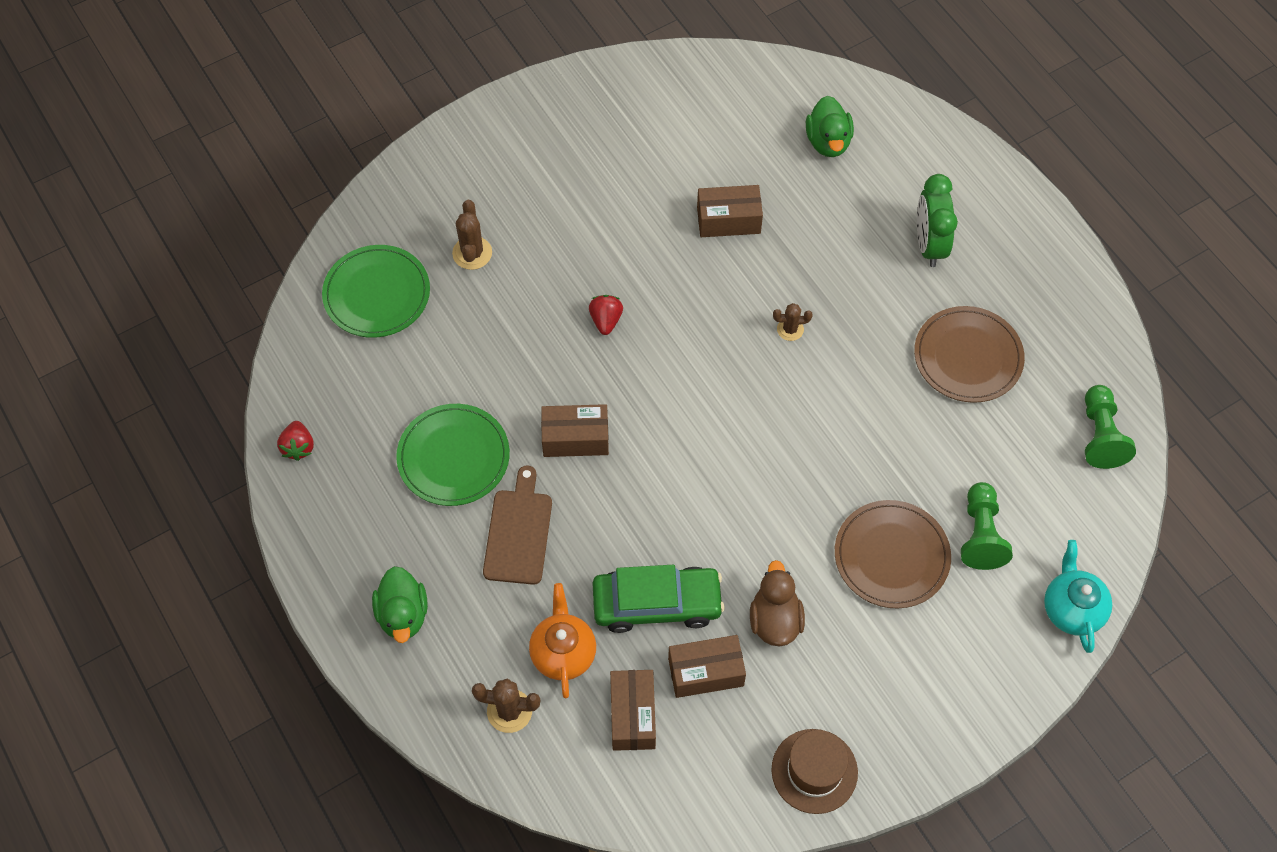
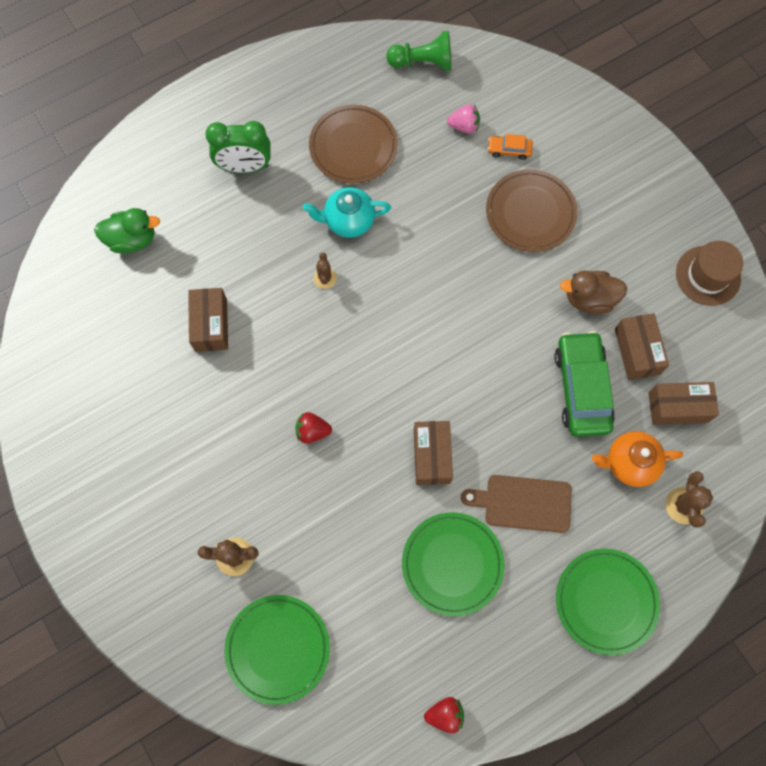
camera: 90 degrees left, 10 degrees up
(403, 614) = (606, 601): green duck -> green plate
(980, 534) = (509, 150): green pawn -> orange car
(1010, 482) = (464, 126): none -> pink strawberry
(1072, 609) = (566, 95): turquoise teapot -> turquoise teapot (348, 221)

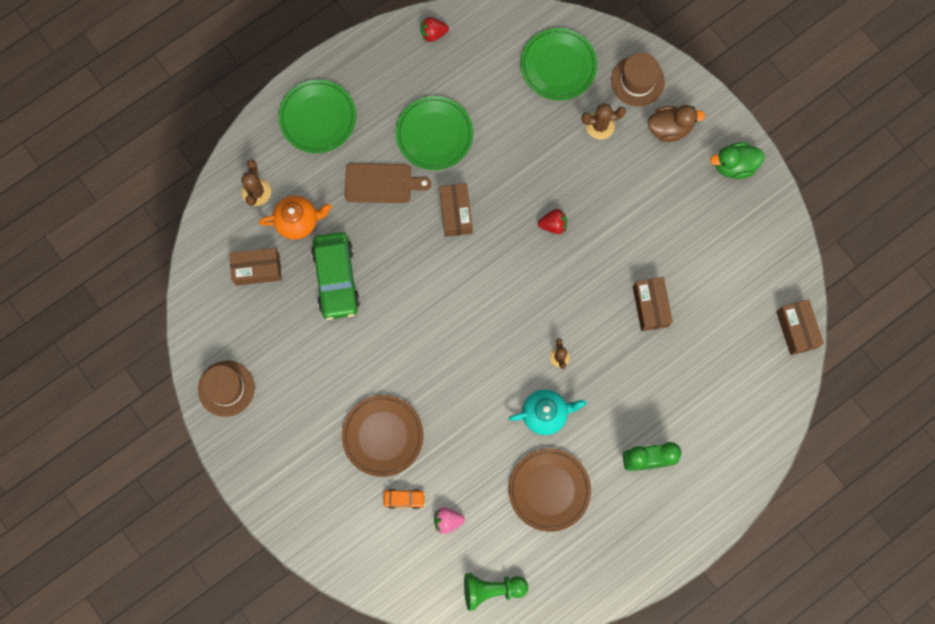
camera: 175 degrees right, 5 degrees up
(132, 239) = (733, 379): green duck -> green duck (734, 165)
(175, 616) = (637, 81): none -> brown hat
(589, 299) = (329, 357): brown duck -> brown duck (669, 128)
(637, 351) = (290, 314): brown box -> brown box (796, 329)

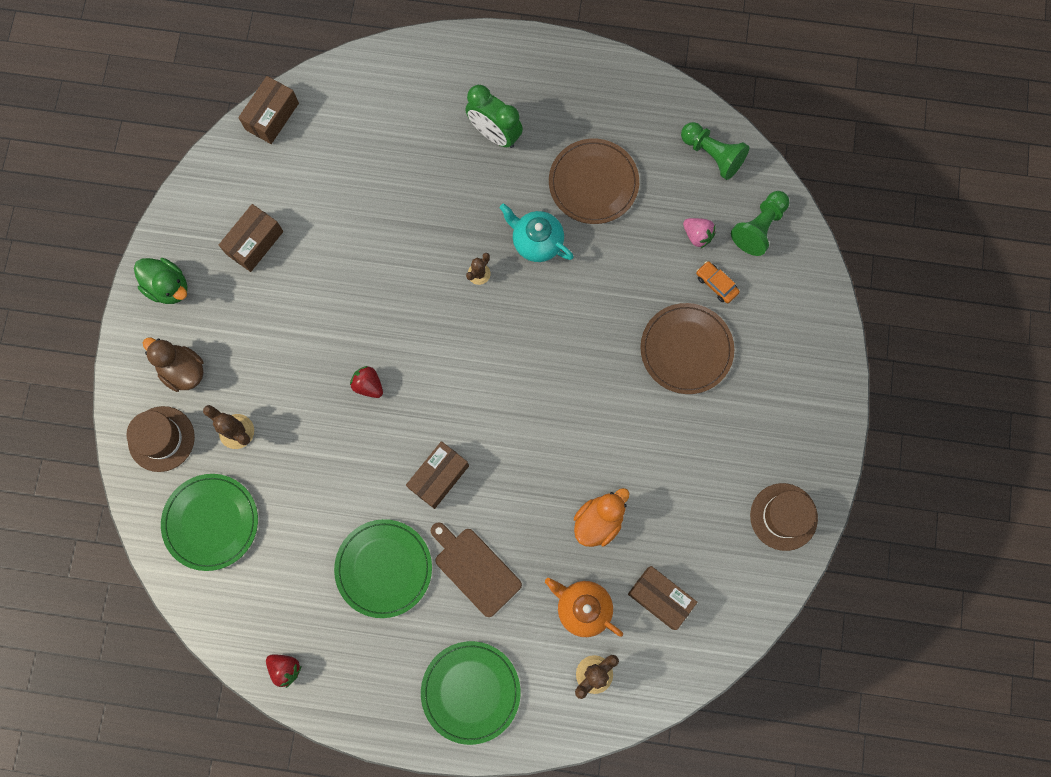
camera: 135 degrees left, 0 degrees up
(336, 278) = (598, 521): green car -> orange duck
(412, 567) = (759, 227): none -> green pawn
(650, 306) = (363, 242): brown box -> brown box (254, 243)

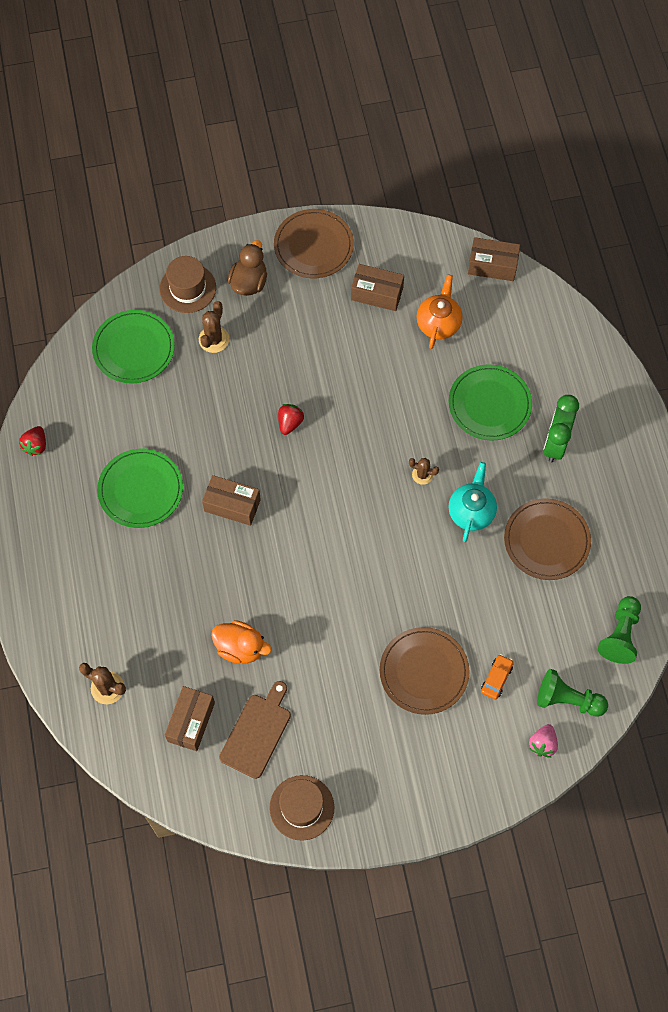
camera: 70 degrees right, 10 degrees down
(168, 287) = (313, 246): green duck -> brown plate
(471, 692) = (61, 593): green plate -> green plate (489, 404)
(475, 569) = (164, 561): brown cutting board -> brown cutting board (257, 732)
(583, 608) = (161, 659): orange teapot -> orange teapot (438, 323)
(697, 235) = (536, 647): pink strawberry -> pink strawberry (542, 744)

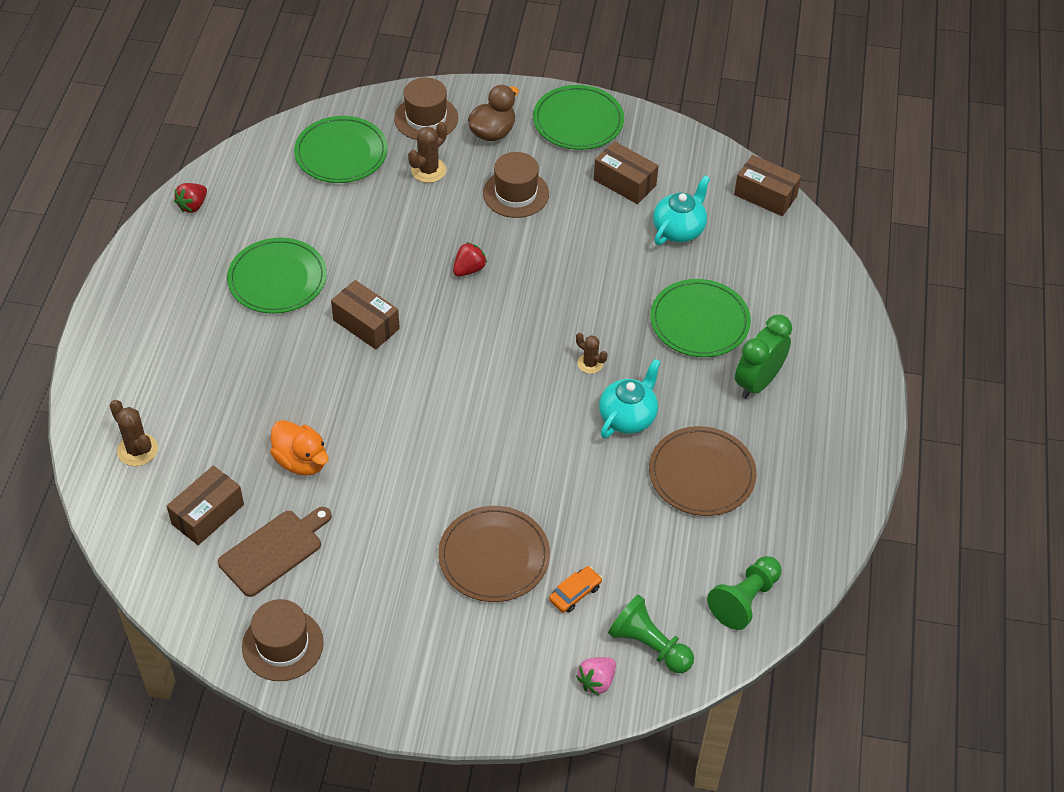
camera: 20 degrees right, 15 degrees down
(294, 336) = (516, 193): none -> brown hat
(313, 246) = (578, 121): brown plate -> green plate
(438, 323) = (679, 229): orange teapot -> turquoise teapot

